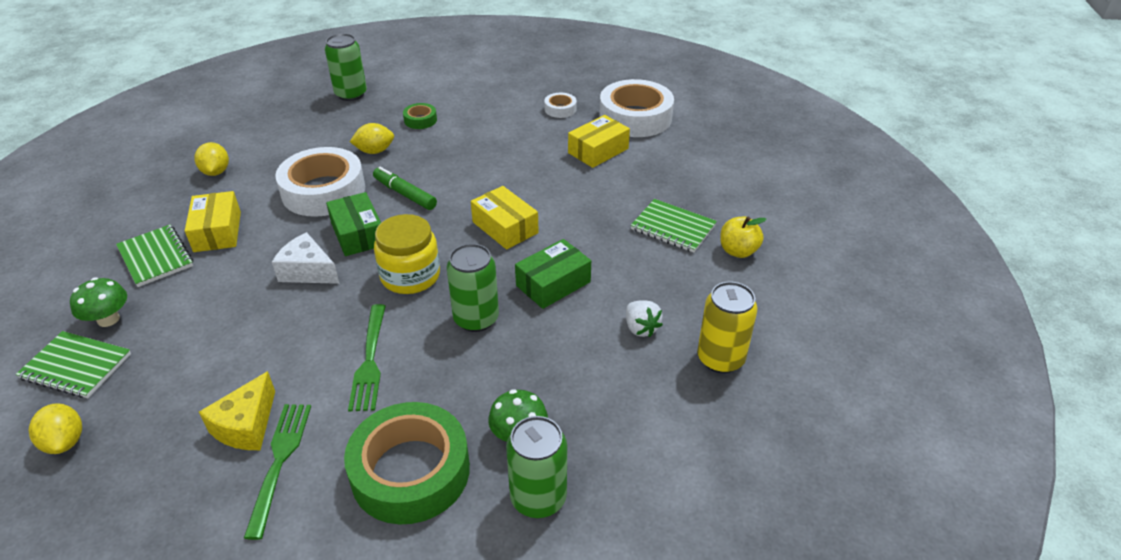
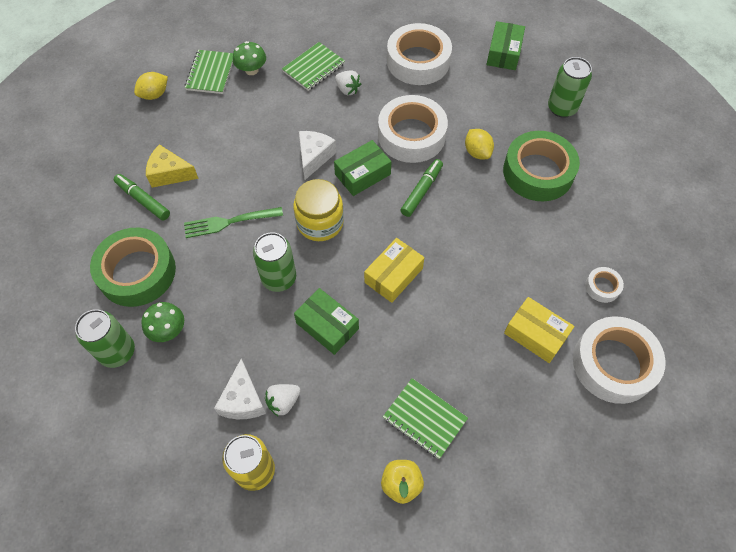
camera: 80 degrees right, 20 degrees up
(216, 172) = (418, 61): yellow lemon -> white tape
(217, 231) = (347, 89): yellow box -> white strawberry
(252, 114) = (504, 53): none -> green box
(279, 461) = (143, 200): green fork -> green marker
(420, 120) = (538, 172): green tape -> green tape, size x2.23
(633, 363) = (243, 400): none -> white cheese
(673, 227) = (424, 419): green notebook -> green notebook turned 75 degrees counterclockwise

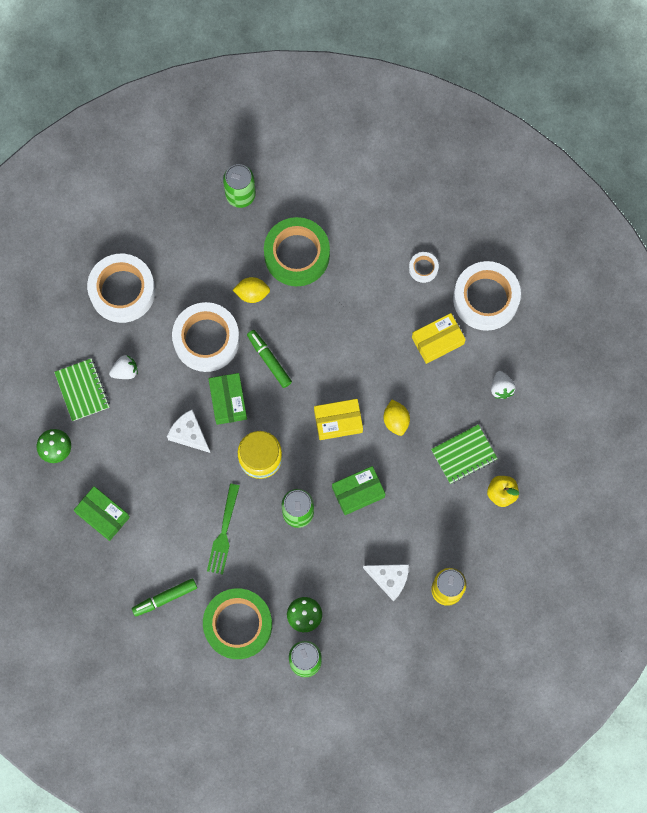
camera: 65 degrees left, 15 degrees up
(154, 95) = (42, 550): yellow lemon -> yellow lemon (396, 420)
(169, 173) = (146, 566): yellow cheese -> none
(210, 73) = (40, 489): green notebook -> none
(283, 402) = (405, 550): white strawberry -> white strawberry (501, 388)
(393, 275) = (338, 421): yellow box -> yellow box turned 75 degrees counterclockwise
(504, 53) = (152, 208): green box -> green box (103, 515)

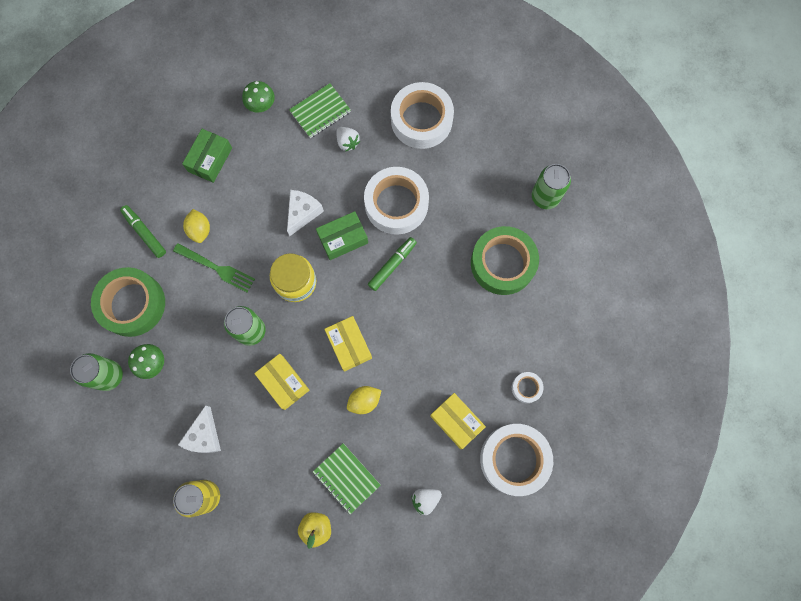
camera: 75 degrees right, 0 degrees up
(223, 532) = (217, 268): green fork -> green fork turned 150 degrees counterclockwise
(252, 293) = (452, 233): yellow lemon -> yellow lemon (200, 230)
(358, 492) = (284, 382): green box -> yellow box

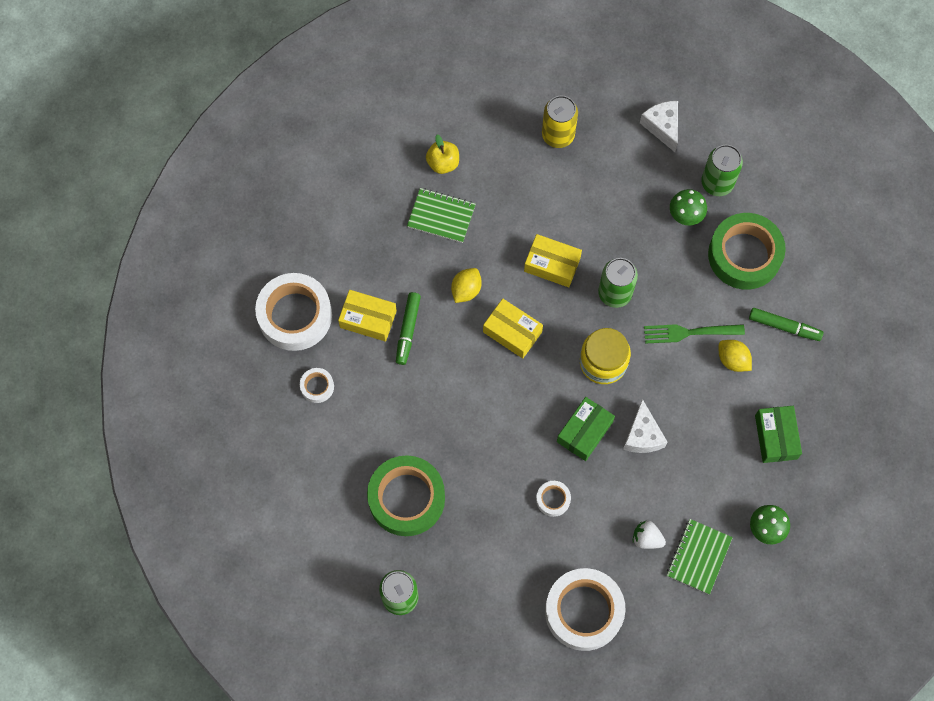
camera: 150 degrees right, 5 degrees down
(204, 436) = (593, 181): white cheese -> white cheese (662, 126)
(392, 265) = (518, 433): green marker -> green marker (408, 330)
(396, 204) = (553, 499): white tape -> white tape, size x0.45
(425, 499) = (359, 237): white strawberry -> none

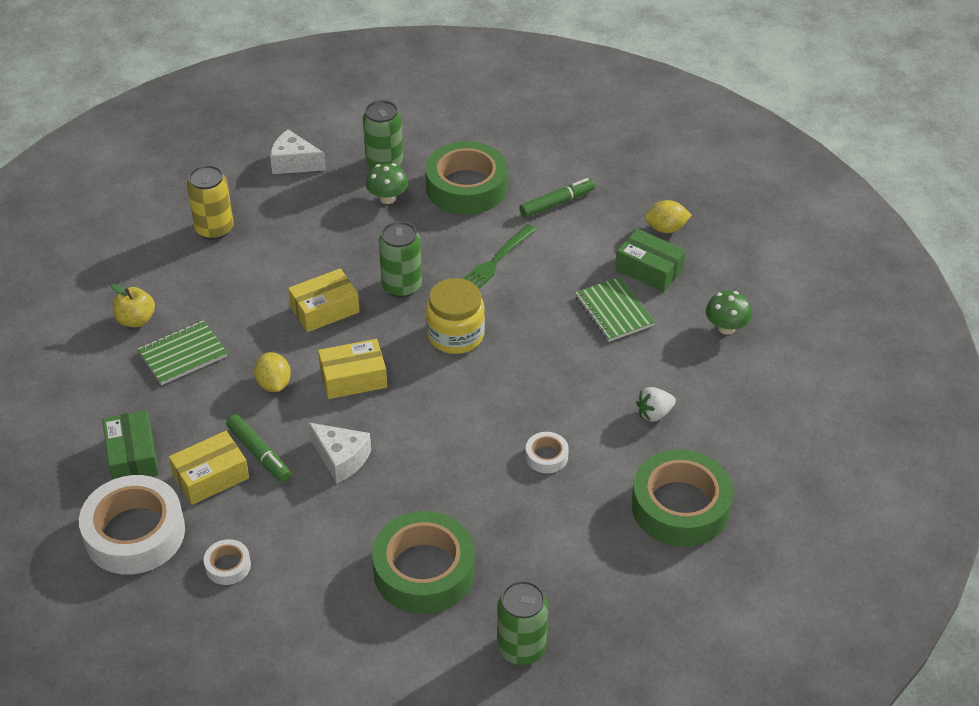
camera: 50 degrees left, 25 degrees down
(584, 431) = (506, 390): green box -> green box (132, 456)
(584, 611) = (680, 506): white tape -> green tape
(642, 435) = (553, 353): white cheese -> white cheese (341, 458)
(698, 557) = (708, 389): green notebook -> green notebook (614, 311)
(732, 360) = (550, 252): yellow lemon -> yellow lemon (666, 228)

